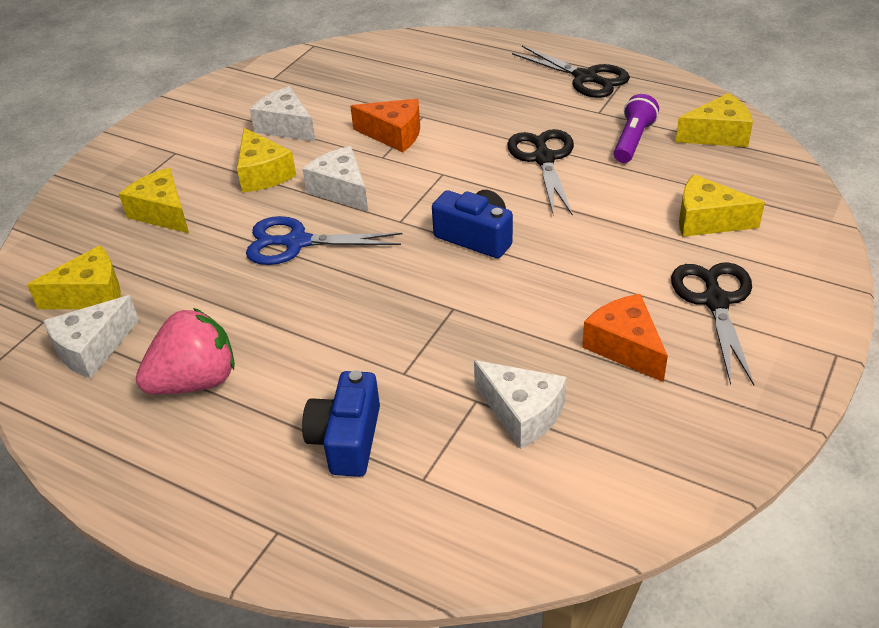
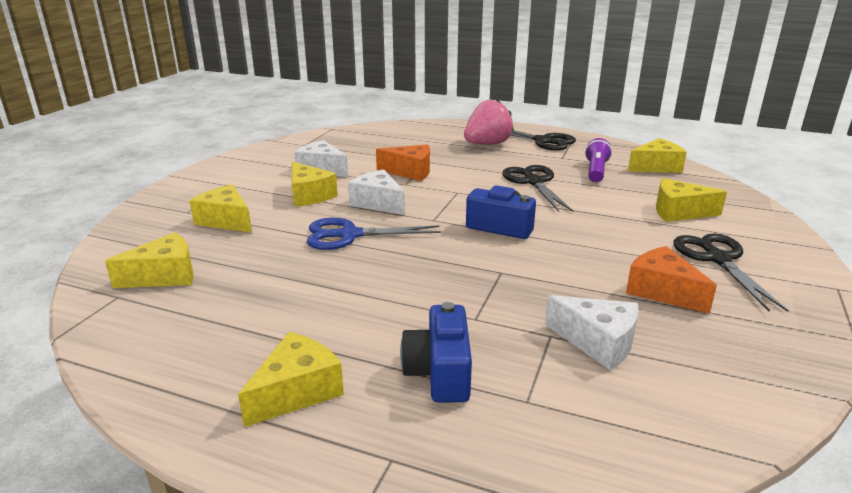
camera: 10 degrees left, 15 degrees down
(92, 349) = (169, 314): white cheese -> none
(195, 381) = (276, 334): pink strawberry -> pink strawberry (487, 144)
(204, 452) = (297, 391): none -> yellow cheese

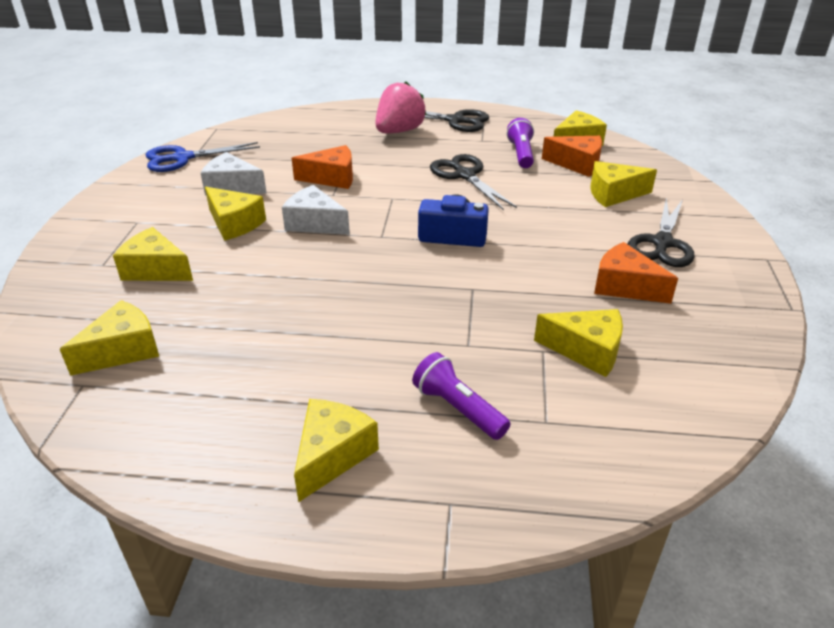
camera: 15 degrees left, 10 degrees up
(349, 235) = (302, 268): blue scissors -> blue scissors (183, 158)
(439, 372) = (458, 408): blue camera -> purple flashlight
(597, 342) = (586, 351): white cheese -> yellow cheese
(650, 184) = (577, 164): none -> orange cheese
(717, 259) = (662, 243): black scissors -> black scissors turned 135 degrees counterclockwise

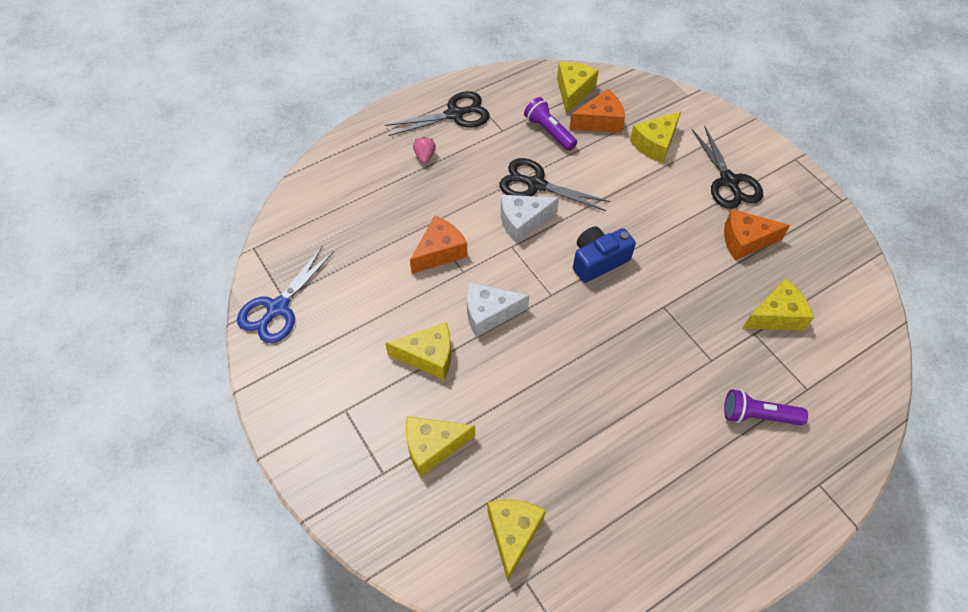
camera: 40 degrees left, 20 degrees up
(232, 187) = (371, 315): white cheese -> white cheese (523, 222)
(332, 455) = (732, 504): yellow cheese -> none
(399, 131) = (424, 156): pink strawberry -> pink strawberry, size x0.45

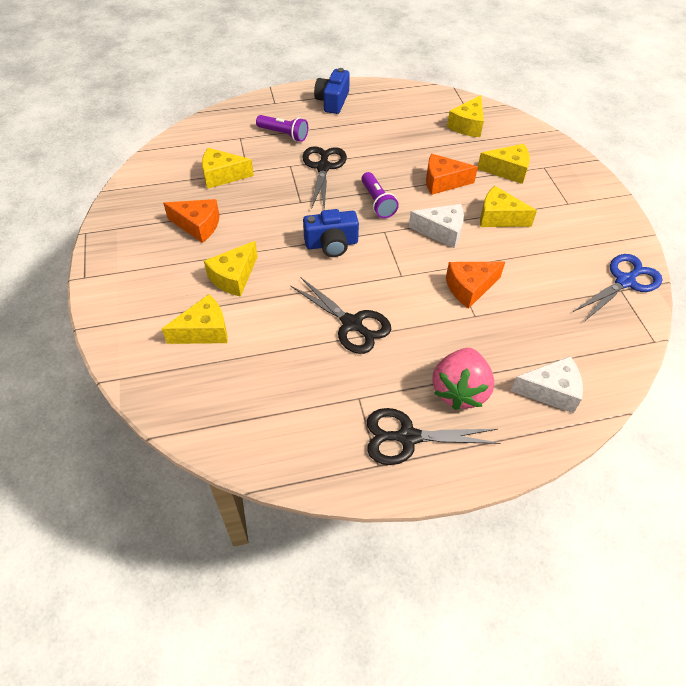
camera: 160 degrees left, 5 degrees down
(424, 156) = (459, 390): pink strawberry -> pink strawberry, size x2.21
(523, 222) = (382, 293): white cheese -> white cheese (550, 391)
(549, 131) = (307, 379): purple flashlight -> purple flashlight (377, 202)
(573, 91) = (247, 426): yellow cheese -> yellow cheese (234, 277)
(600, 121) = (243, 375): orange cheese -> orange cheese (443, 182)
(729, 181) = (166, 275): black scissors -> black scissors (323, 167)
(739, 520) = (332, 101): none -> blue camera

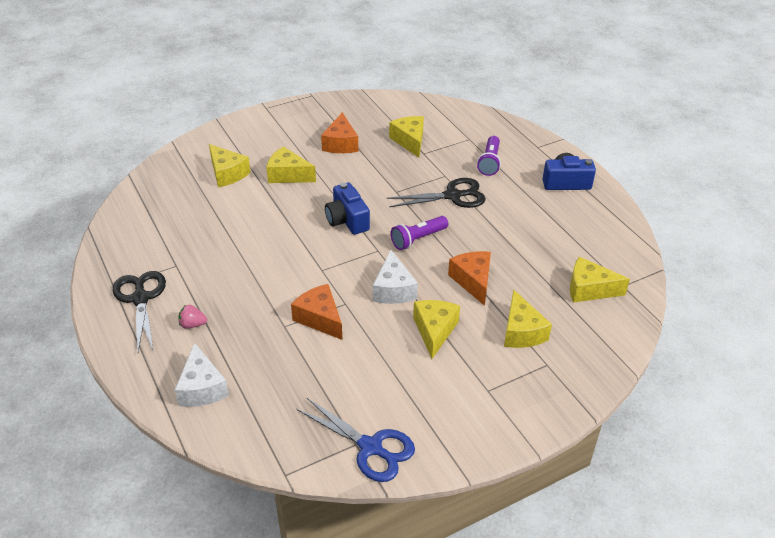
camera: 75 degrees right, 10 degrees down
(352, 324) = (253, 248): black scissors -> none
(459, 390) = (193, 324): pink strawberry -> pink strawberry, size x0.45

